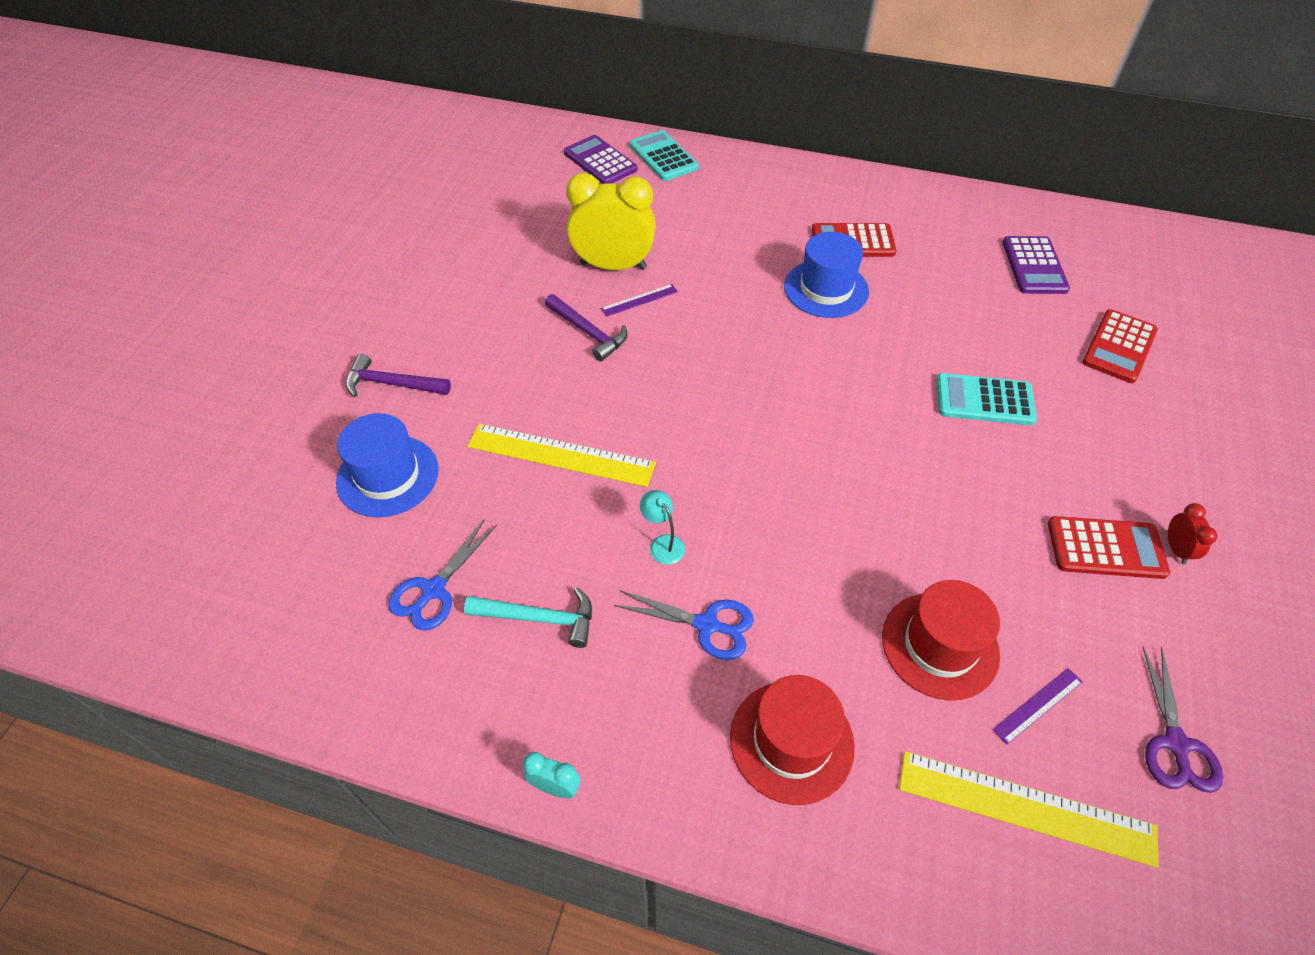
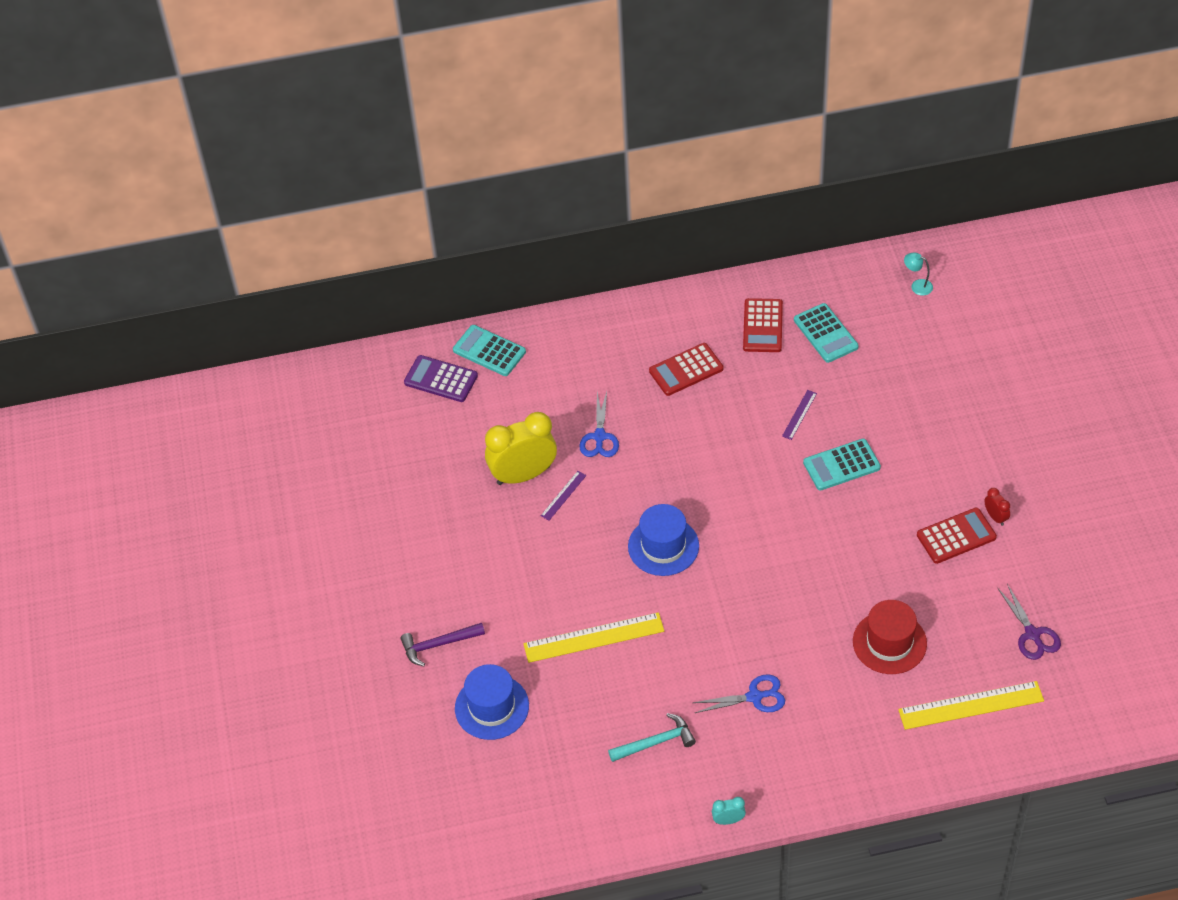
camera: 25 degrees left, 0 degrees up
(433, 590) = (580, 759): blue scissors -> blue scissors (599, 437)
(588, 332) = (546, 539): purple hammer -> none
(662, 544) = (698, 662): turquoise lamp -> turquoise lamp (917, 285)
(791, 741) = (837, 734): red hat -> none
(826, 289) = (690, 423): blue hat -> blue hat (663, 546)
(1034, 266) = (825, 333): purple calculator -> turquoise calculator
(1038, 705) = (955, 649): purple ruler -> purple ruler (799, 415)
(1119, 347) = (910, 380): red calculator -> red calculator (763, 326)

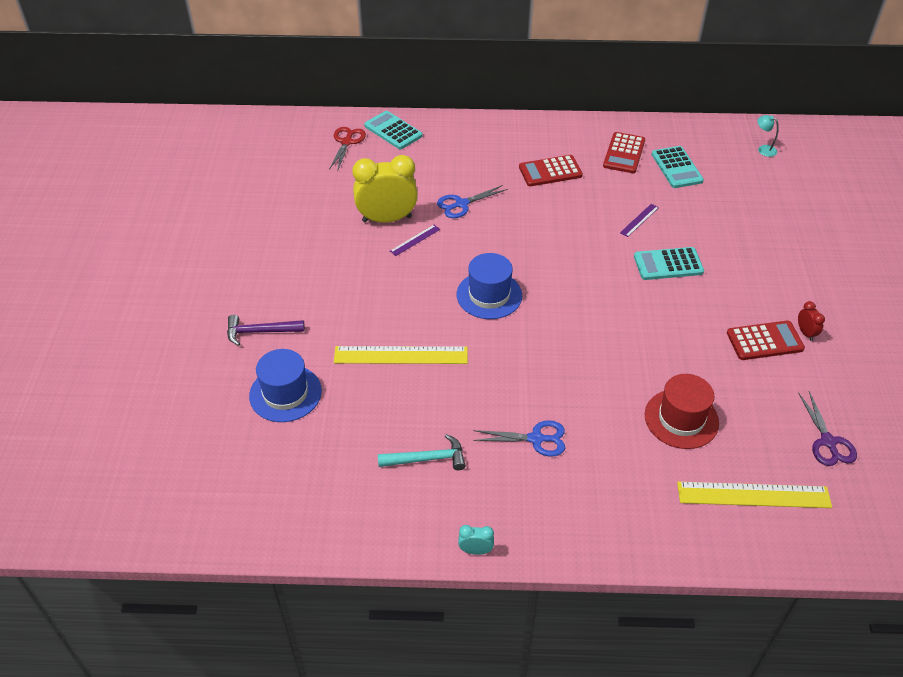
camera: 10 degrees right, 5 degrees down
(441, 379) = (347, 142): purple calculator -> red scissors
(599, 437) = (461, 204): blue scissors -> blue scissors turned 45 degrees clockwise

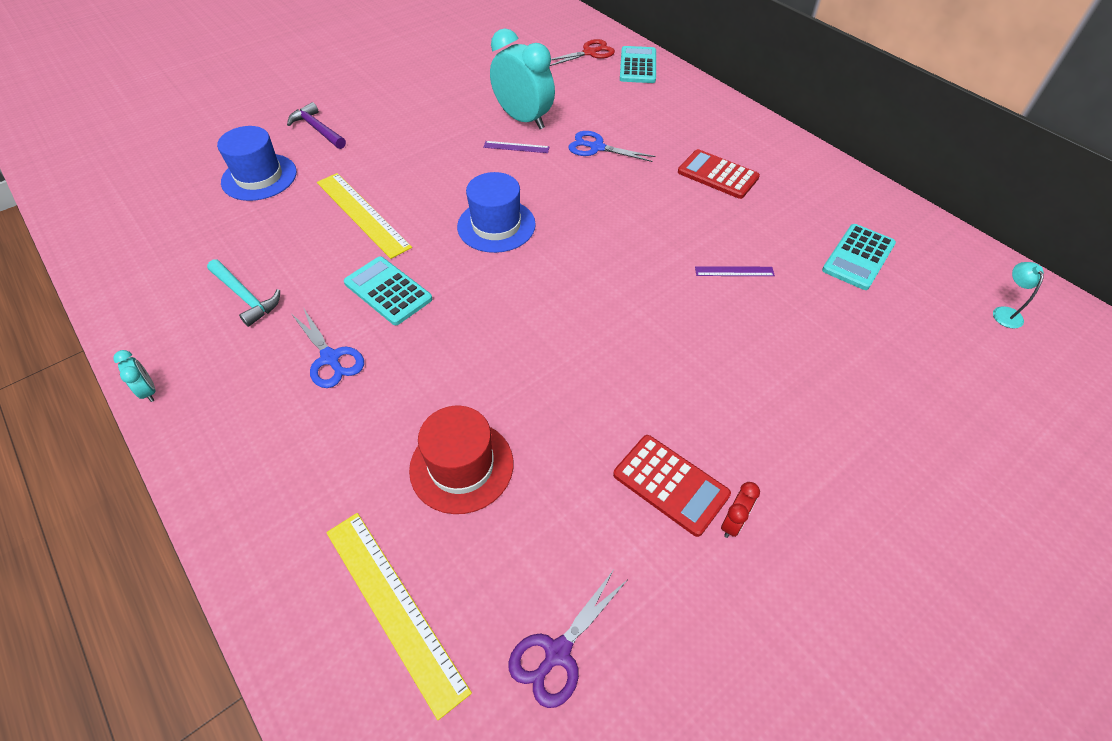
camera: 50 degrees right, 5 degrees up
(387, 219) = (523, 119): yellow clock -> turquoise clock
(624, 153) = (820, 208): red calculator -> none
(668, 264) = (695, 329): turquoise calculator -> turquoise calculator (388, 291)

